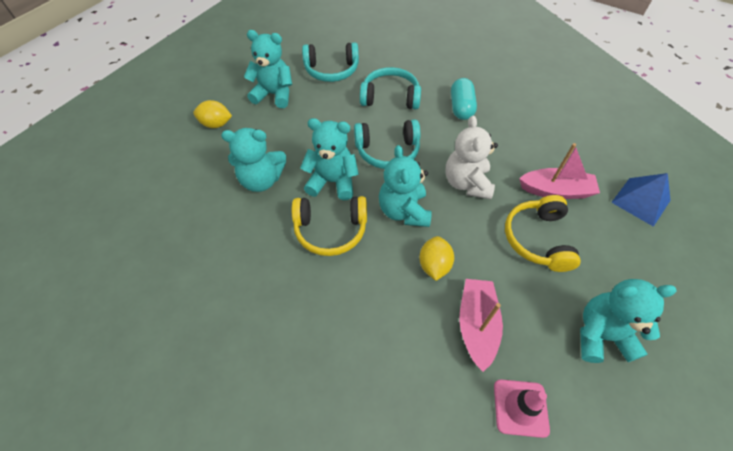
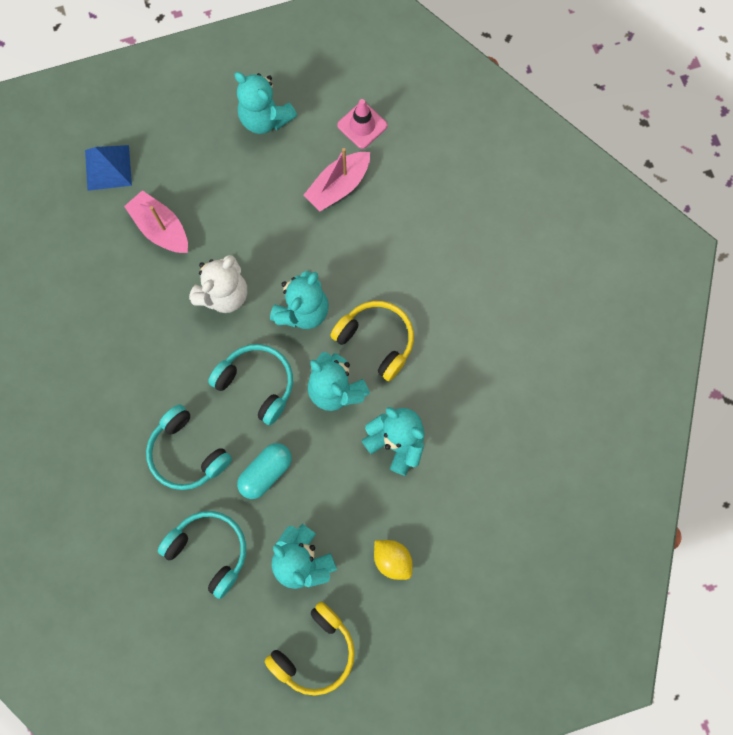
camera: 140 degrees left, 20 degrees up
(434, 265) = (324, 248): yellow lemon -> none
(461, 107) = (134, 380): turquoise capsule -> turquoise capsule (266, 472)
(537, 239) = (226, 205): yellow headphones -> yellow headphones (315, 651)

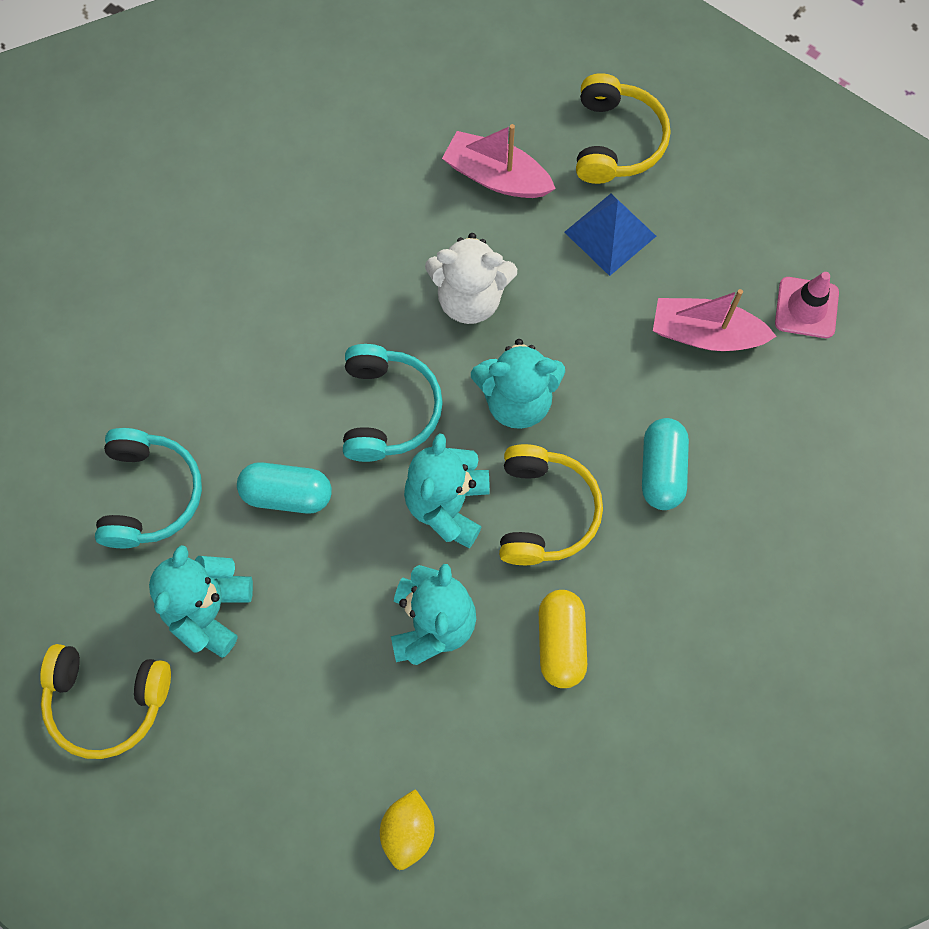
camera: 55 degrees right, 5 degrees down
(108, 167) = (525, 72): blue pyramid -> blue pyramid (610, 234)
(161, 228) = (496, 176): pink boat -> pink boat turned 75 degrees counterclockwise
(187, 453) = (249, 390): turquoise headphones -> none
(190, 150) = (615, 141): none -> yellow headphones
(265, 118) = (723, 194): turquoise teddy bear -> none
(392, 559) = (280, 719): yellow lemon -> yellow lemon (408, 831)
(397, 264) = (662, 470): none -> turquoise capsule
(453, 382) = (561, 642): none -> yellow capsule

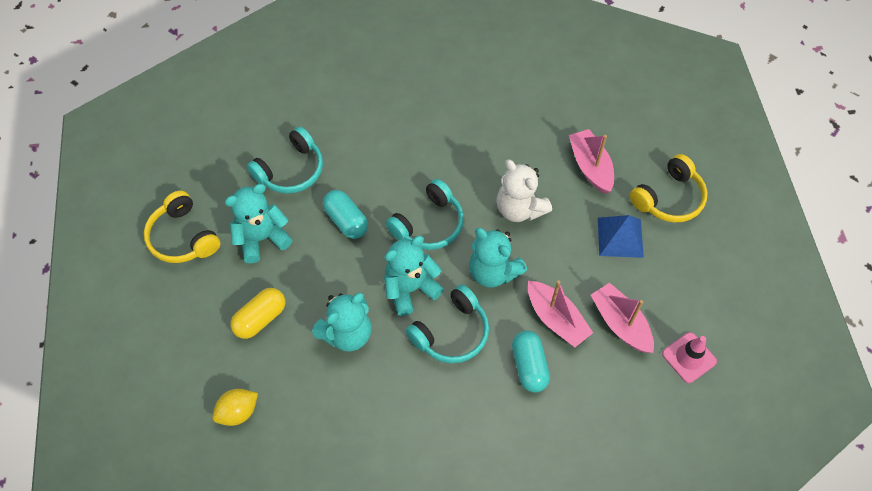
camera: 45 degrees right, 10 degrees down
(544, 512) = (451, 332): yellow headphones -> turquoise headphones
(561, 642) = (395, 398): yellow capsule -> yellow capsule (260, 318)
(637, 391) = (556, 319): none -> pink boat
(662, 470) = (529, 366): turquoise capsule -> turquoise capsule turned 60 degrees counterclockwise

